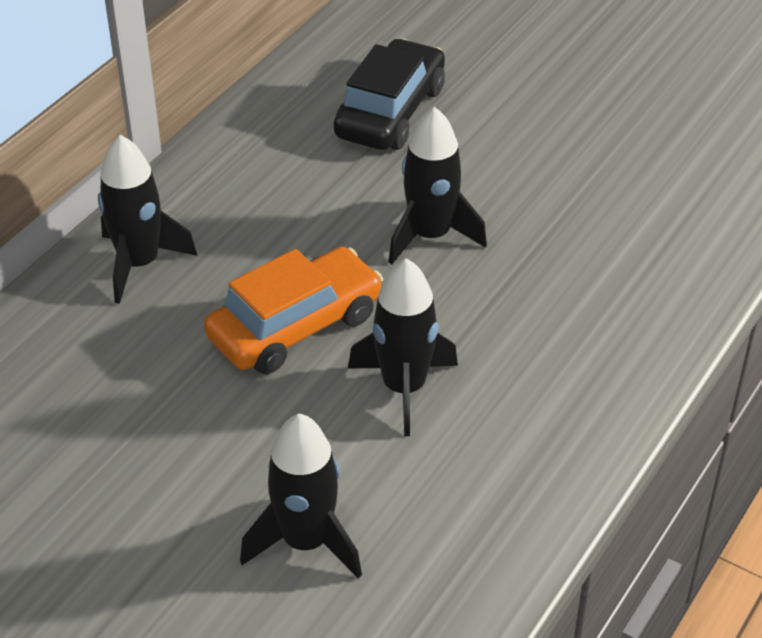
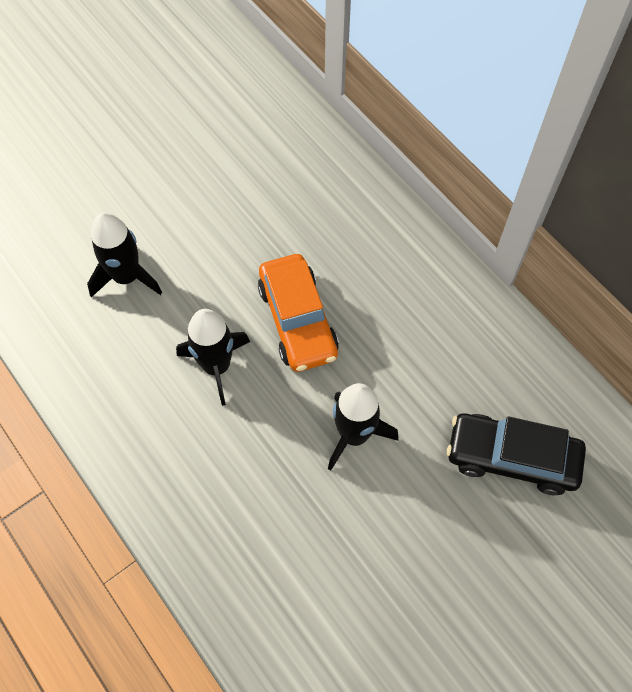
camera: 110 degrees right, 20 degrees up
(139, 264) = (392, 247): black rocket -> none
(390, 112) = (511, 458): black car -> black car turned 150 degrees clockwise

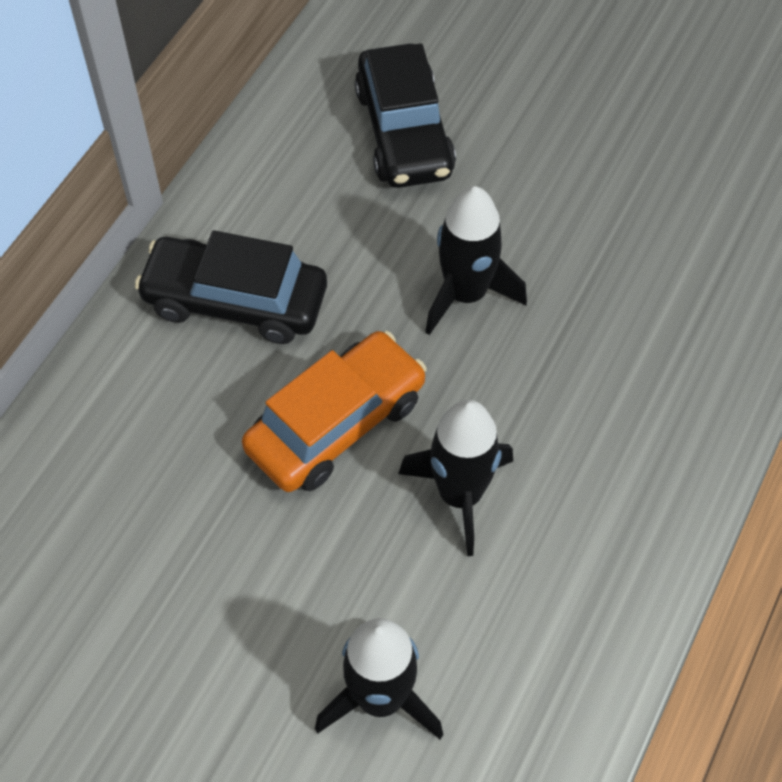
camera: 115 degrees left, 5 degrees down
(411, 299) = (235, 301): none -> black car

